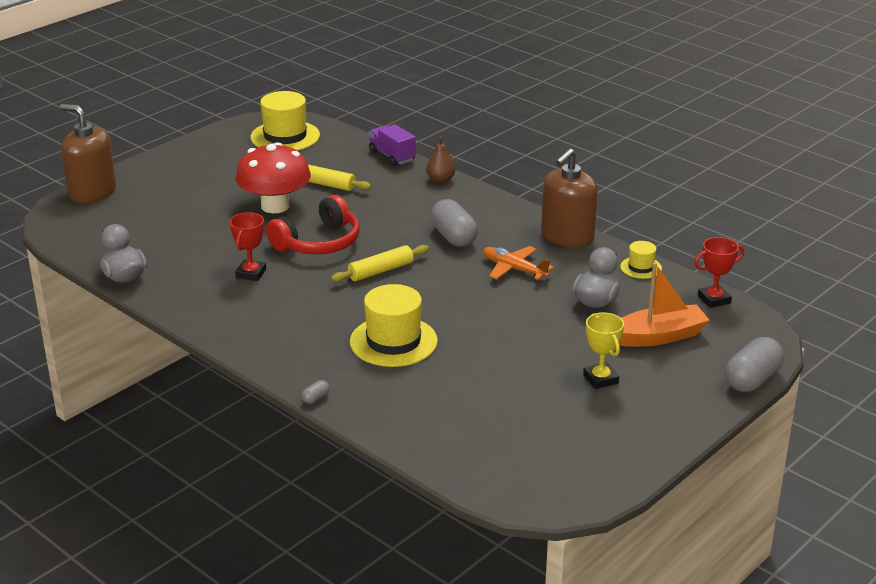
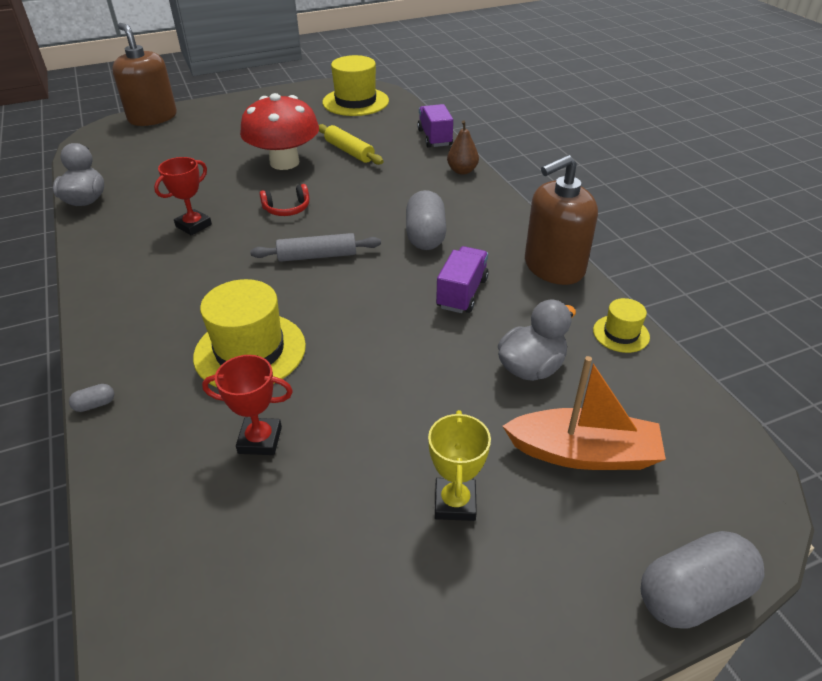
camera: 25 degrees right, 10 degrees up
(319, 243) = (287, 209): red headphones -> red headphones, size x0.52
(380, 271) = (317, 256): yellow rolling pin -> grey rolling pin
(514, 269) = (462, 293): orange plane -> purple truck
(714, 299) = (699, 414): red trophy -> red trophy (260, 440)

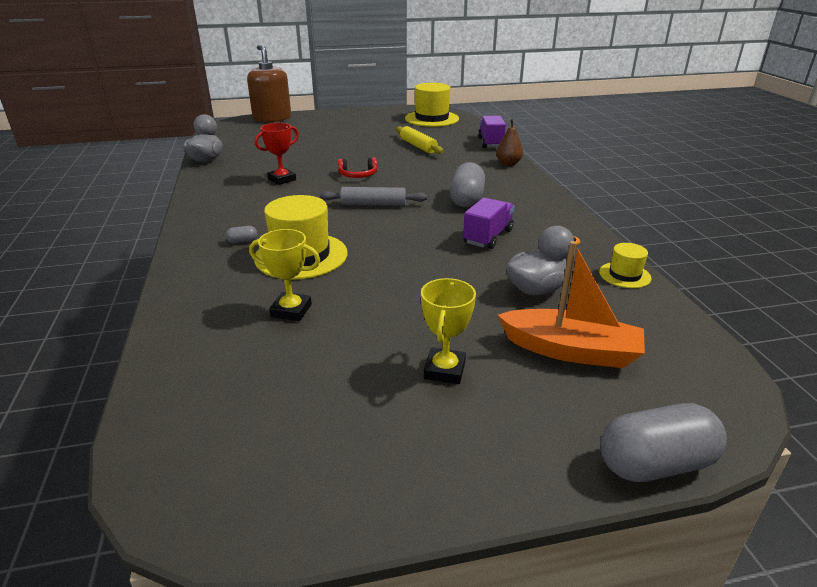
camera: 10 degrees right, 10 degrees down
(95, 405) = (170, 275): grey capsule -> grey capsule (242, 241)
(260, 440) = (291, 310): red trophy -> yellow trophy
(284, 162) = (364, 149): red mushroom -> none
(553, 267) = (573, 227): brown soap dispenser -> none

